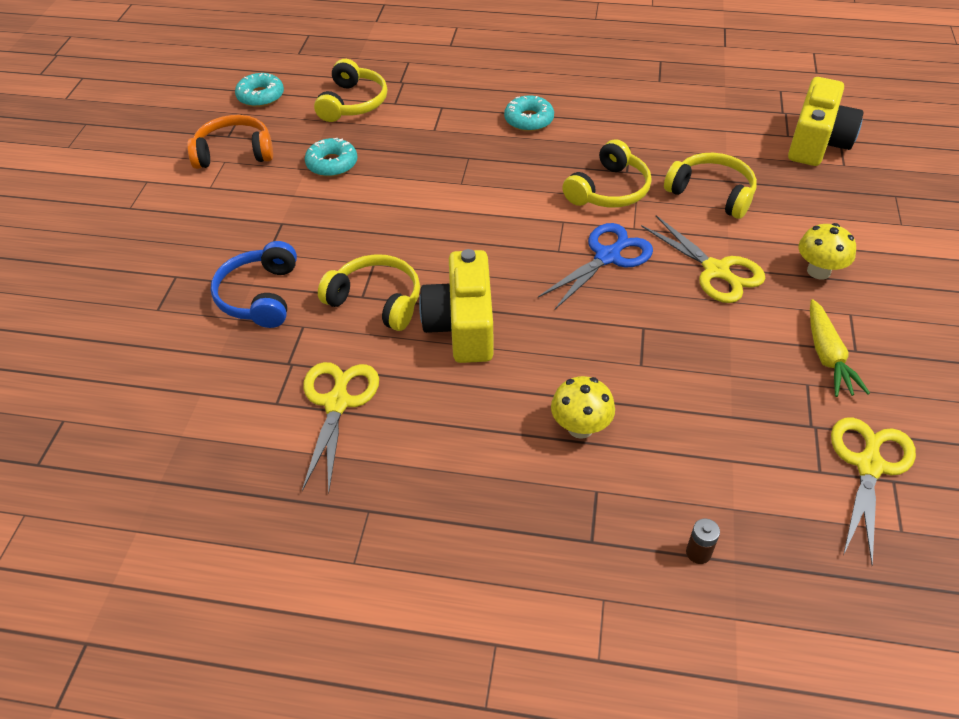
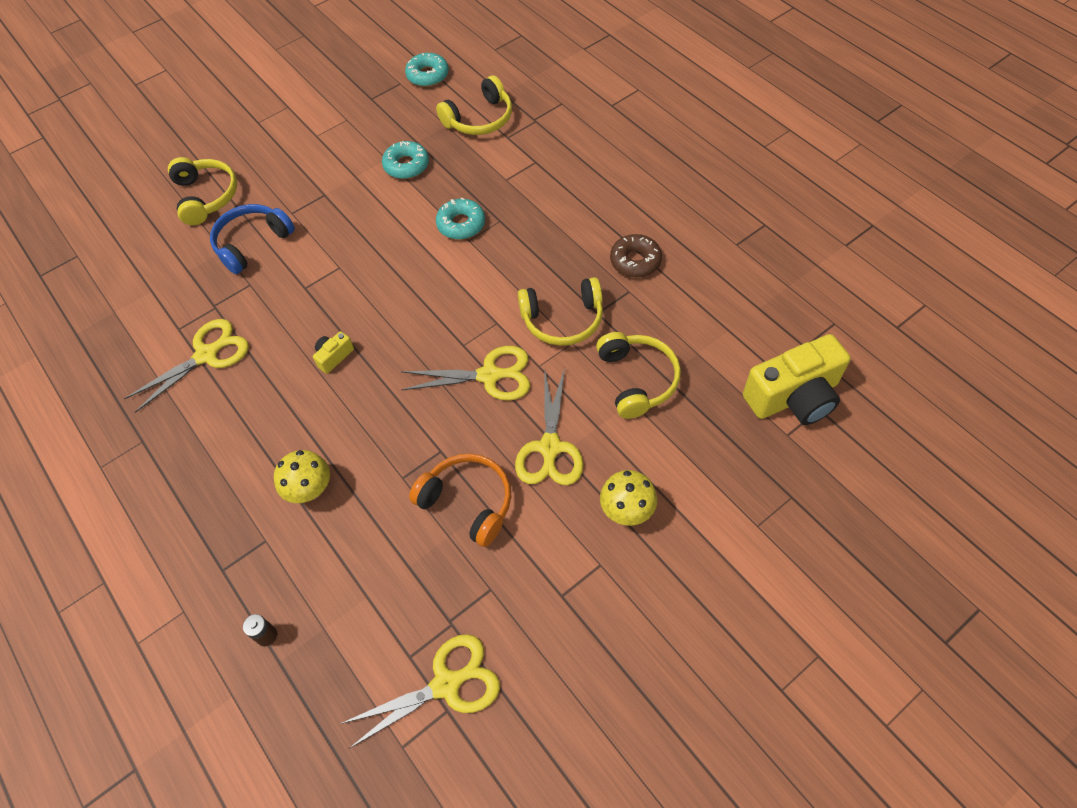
camera: 45 degrees right, 10 degrees up
(234, 153) = (360, 116): orange headphones -> orange headphones (468, 502)
(376, 301) = (309, 297): yellow headphones -> yellow headphones (206, 196)
(462, 326) = (334, 356): yellow camera -> yellow camera, size x0.44
(529, 120) = (584, 215): turquoise donut -> turquoise donut (461, 224)
(607, 127) = (635, 261): none -> brown donut
(607, 257) = (489, 375): blue scissors -> yellow scissors
(827, 356) = (534, 581): yellow carrot -> none

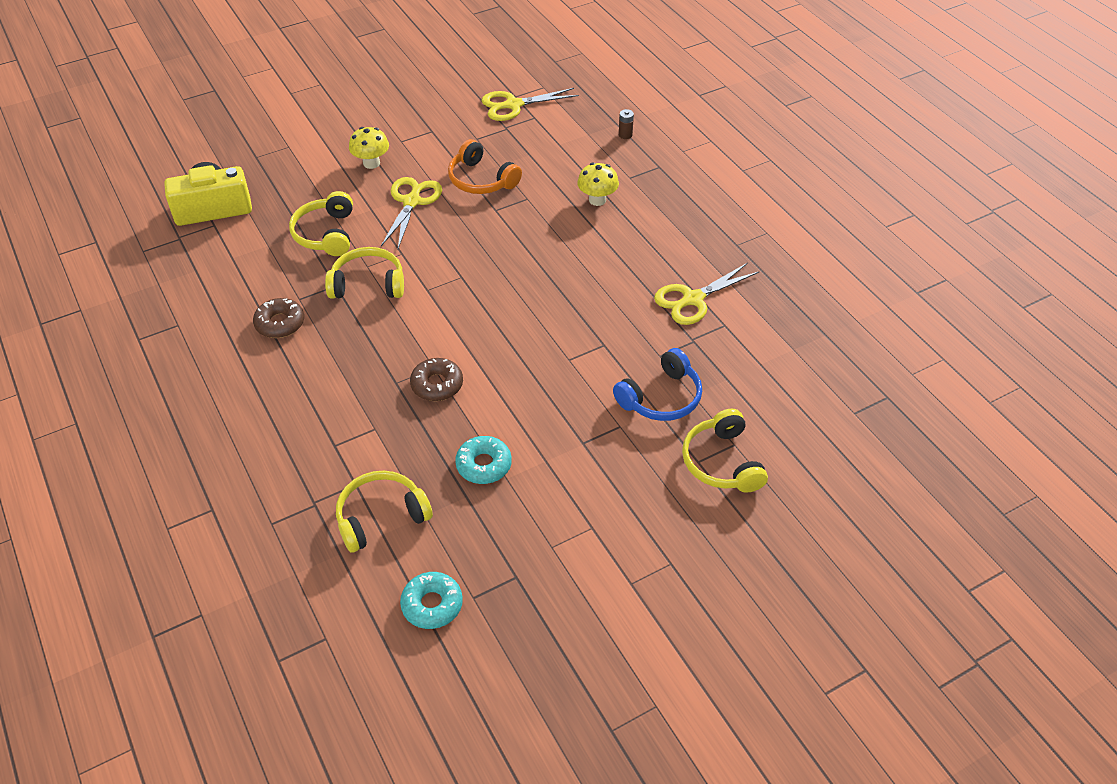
camera: 175 degrees left, 10 degrees down
(334, 356) = (576, 283): yellow camera -> none
(461, 224) = (437, 385): turquoise donut -> brown donut
(489, 375) = (445, 252): yellow scissors -> none

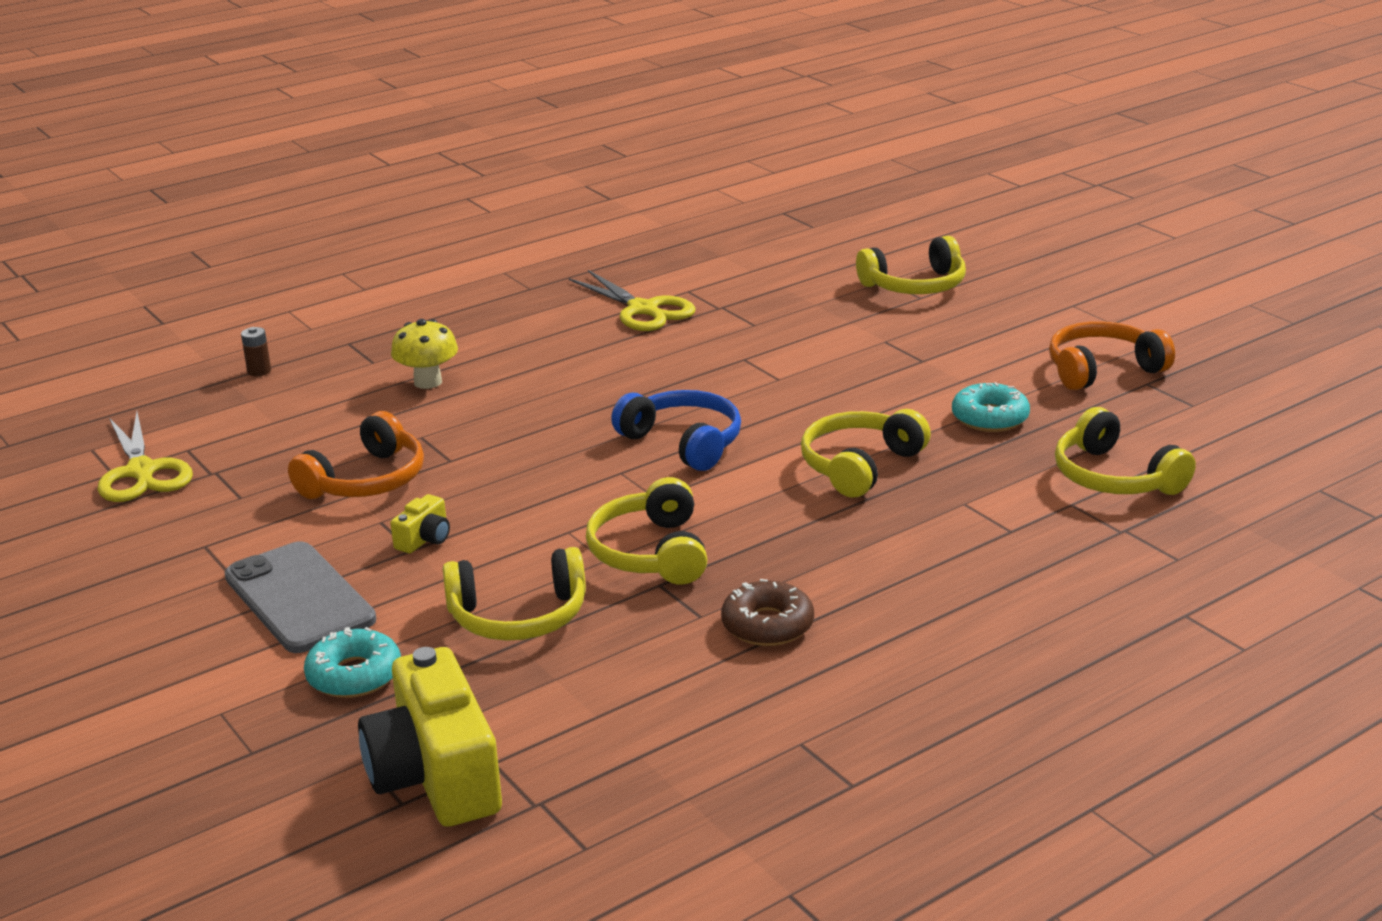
camera: 95 degrees left, 20 degrees down
(371, 163) = (299, 598): yellow mushroom -> grey phone
(412, 202) = (425, 539): yellow scissors -> yellow camera
(432, 605) = (1221, 428): turquoise donut -> turquoise donut (354, 675)
(437, 385) = (859, 466): brown donut -> yellow headphones
(545, 553) = (1102, 369): none -> orange headphones
(661, 398) = (827, 320): blue headphones -> blue headphones (684, 442)

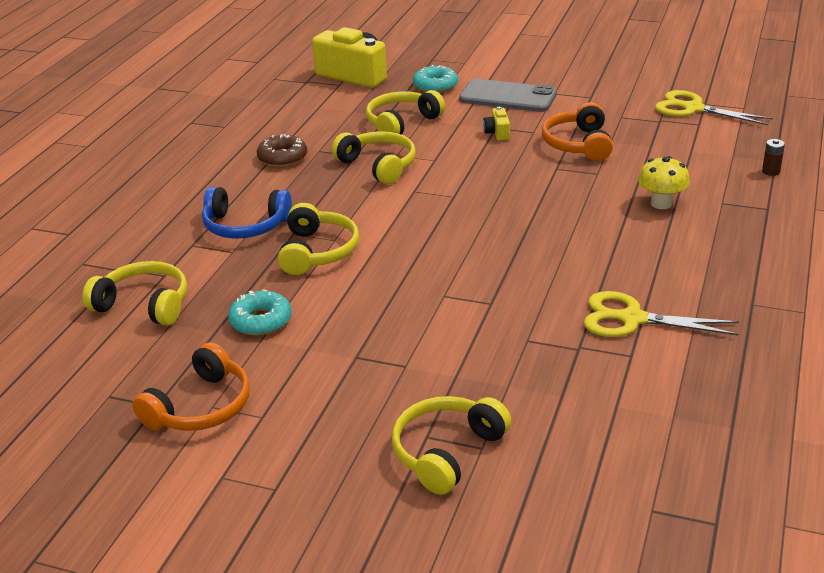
camera: 145 degrees right, 5 degrees up
(684, 442) = (443, 226): blue headphones -> blue headphones (245, 226)

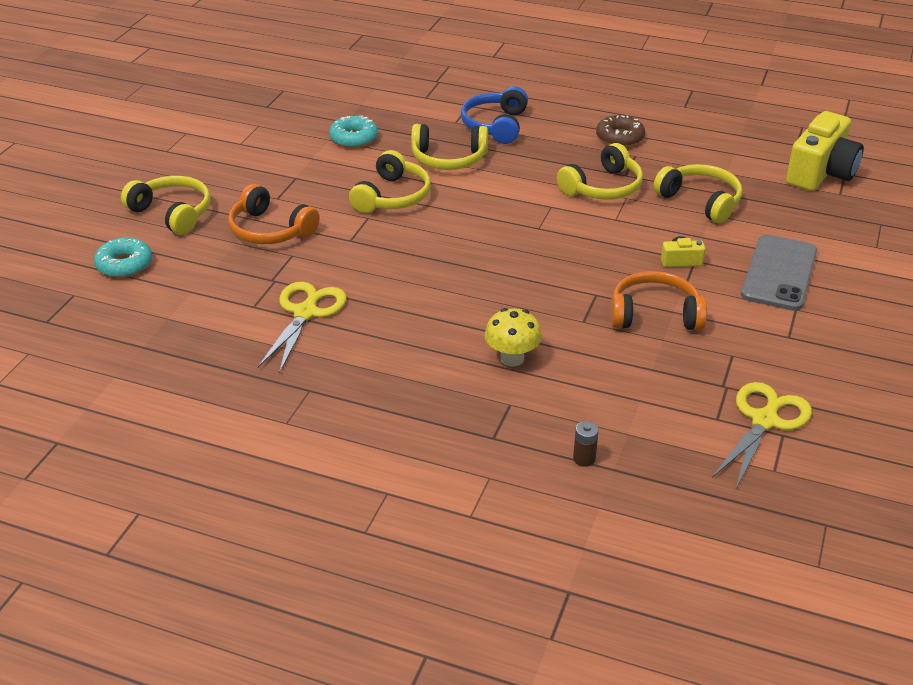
camera: 90 degrees right, 5 degrees up
(144, 304) = (387, 93): yellow headphones -> yellow headphones (392, 196)
(201, 407) = (259, 121): orange headphones -> orange headphones (270, 230)
(435, 86) = (801, 224): turquoise donut -> turquoise donut (124, 264)

